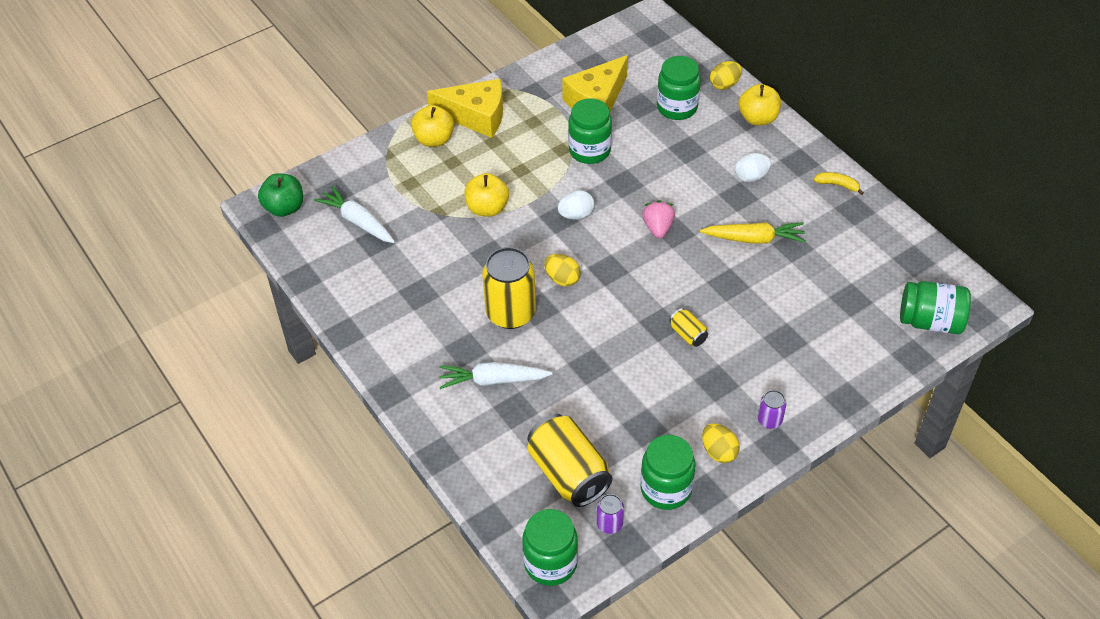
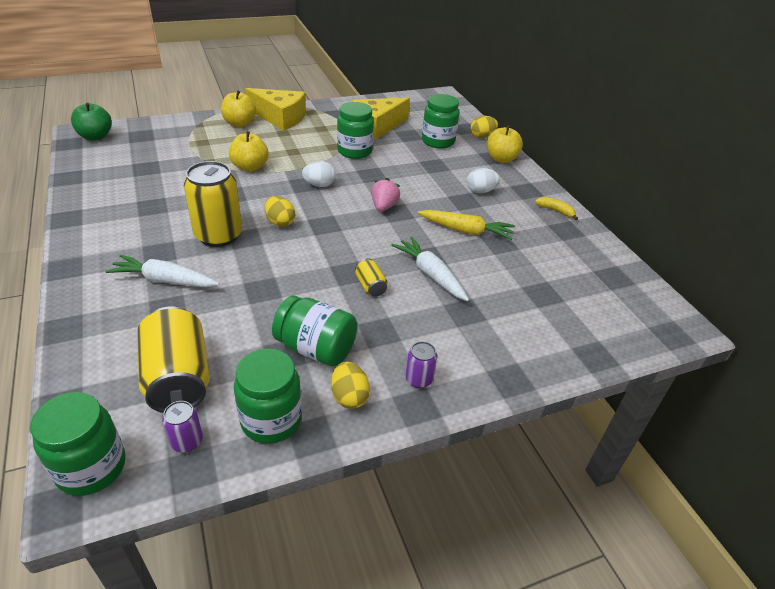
camera: 10 degrees right, 10 degrees down
(357, 221) = (143, 154): white carrot -> white carrot (430, 274)
(930, 321) = (620, 329): green jar -> green jar (316, 348)

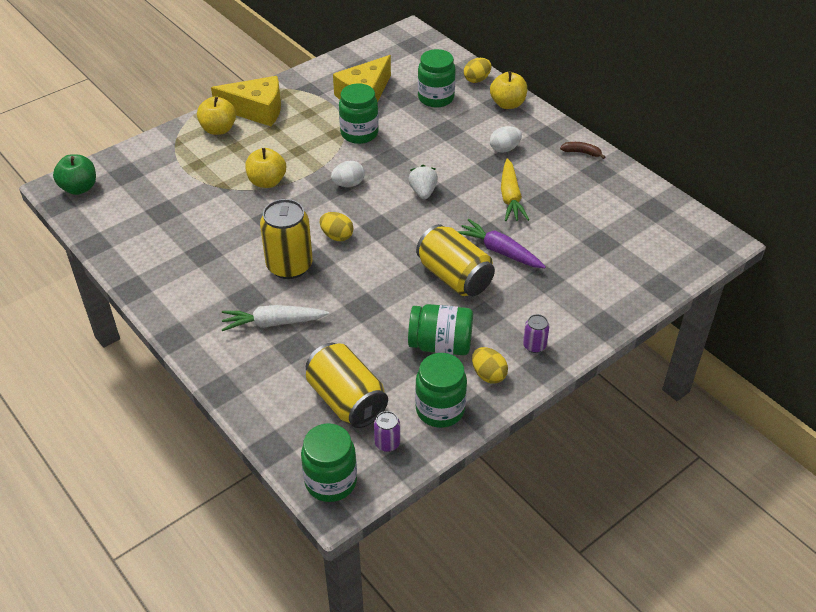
camera: 15 degrees left, 5 degrees up
(370, 286) = (454, 277): yellow can -> yellow can, size x2.14
(384, 207) = (423, 192): pink strawberry -> white strawberry
(430, 274) = (499, 251): white carrot -> purple carrot
(466, 231) = (510, 197): yellow carrot -> yellow carrot turned 90 degrees clockwise
(555, 211) = (581, 152): yellow banana -> brown banana

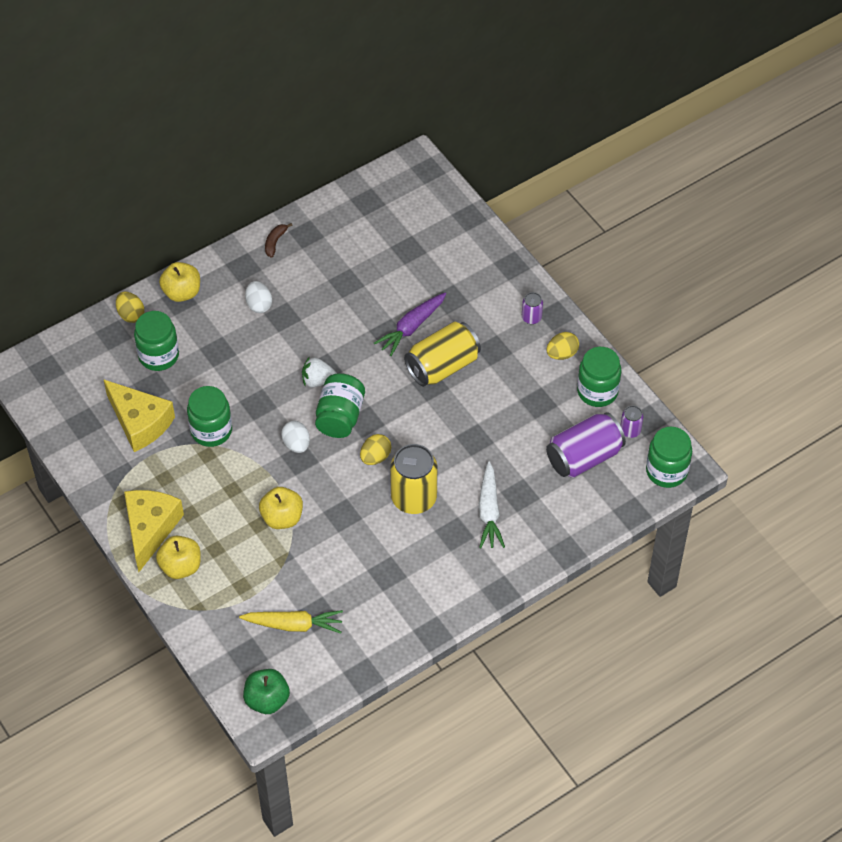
camera: 85 degrees left, 10 degrees up
(346, 400) = (584, 457): yellow can -> purple can
(440, 345) = (525, 384): green jar -> green jar (340, 417)
(510, 197) = (336, 309): yellow carrot -> yellow carrot (294, 625)

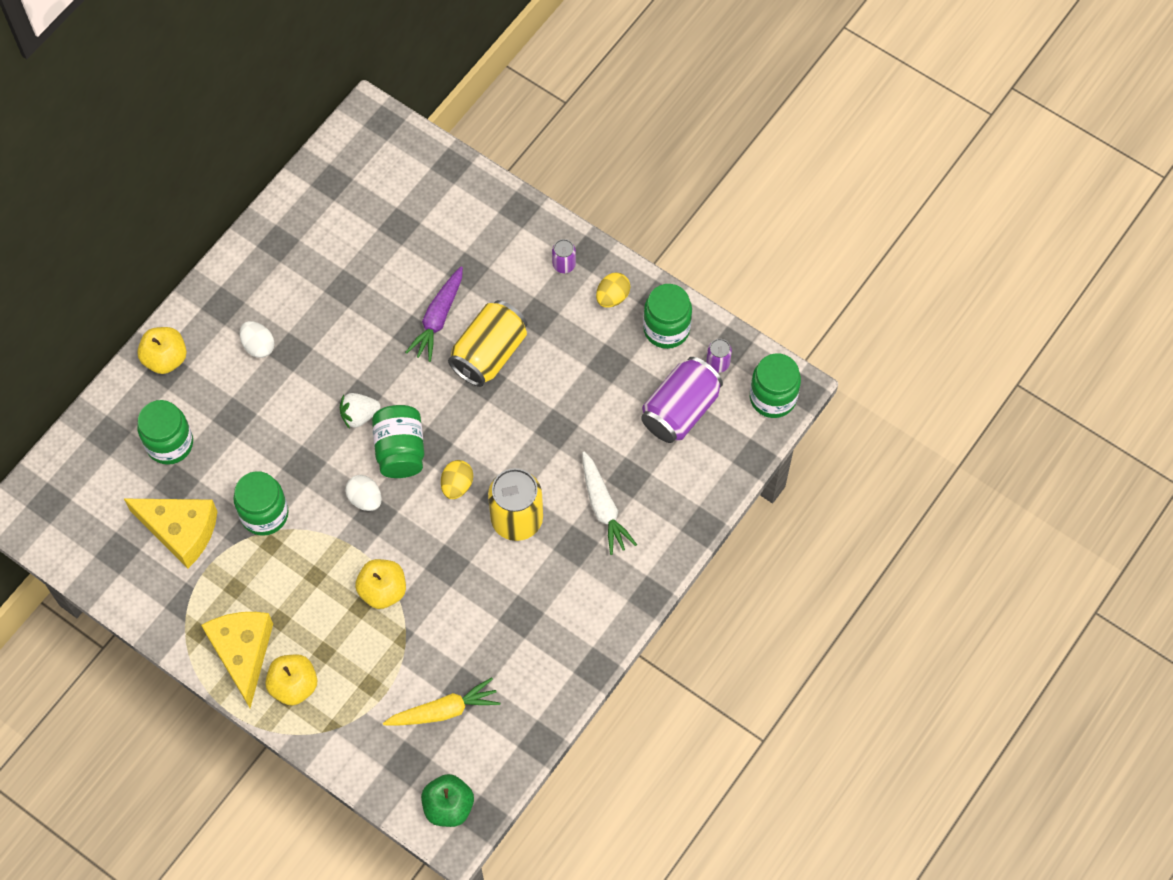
camera: 20 degrees left, 10 degrees up
(131, 314) = (118, 404): yellow egg -> none
(275, 242) = (247, 264): brown banana -> none

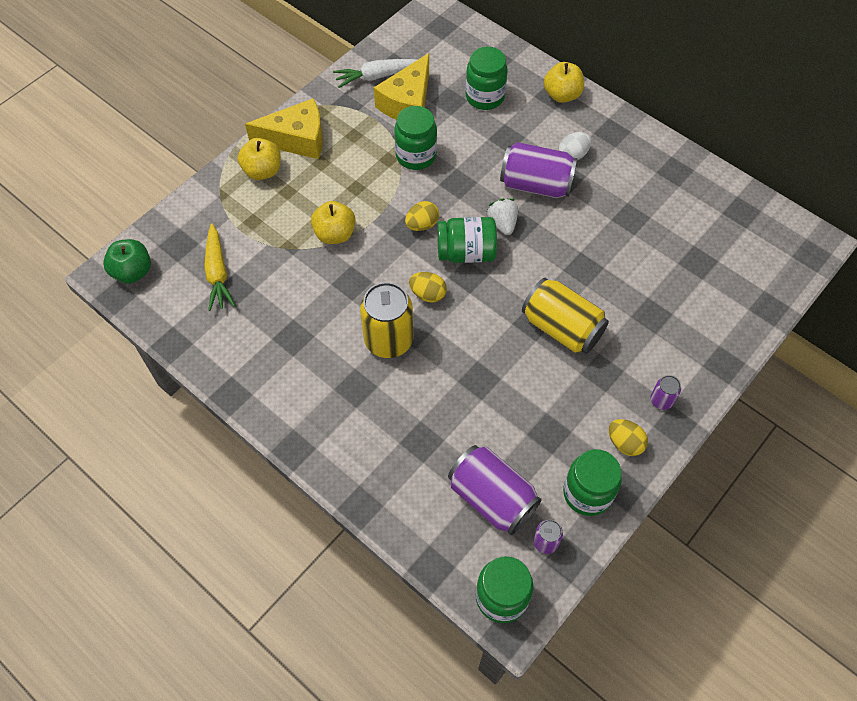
camera: 95 degrees right, 5 degrees down
(303, 383) = (536, 184): none -> purple can
(365, 499) = (422, 225): white egg -> yellow egg
(438, 319) = (599, 288): purple carrot -> none
(603, 508) = (391, 415): white carrot -> white carrot (377, 76)

